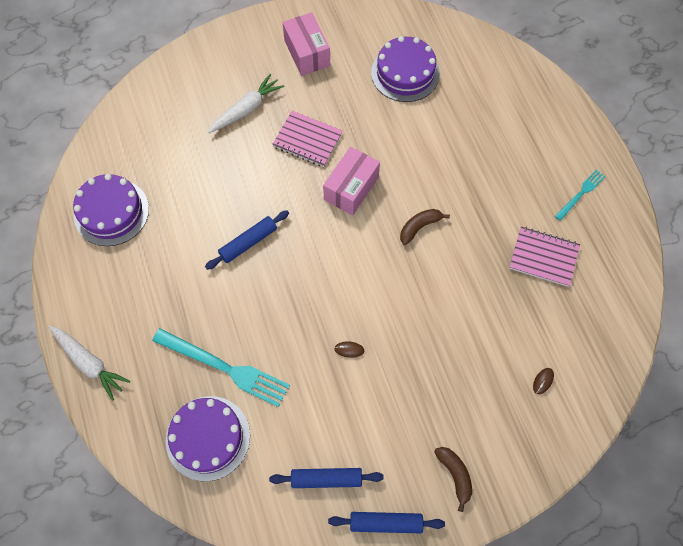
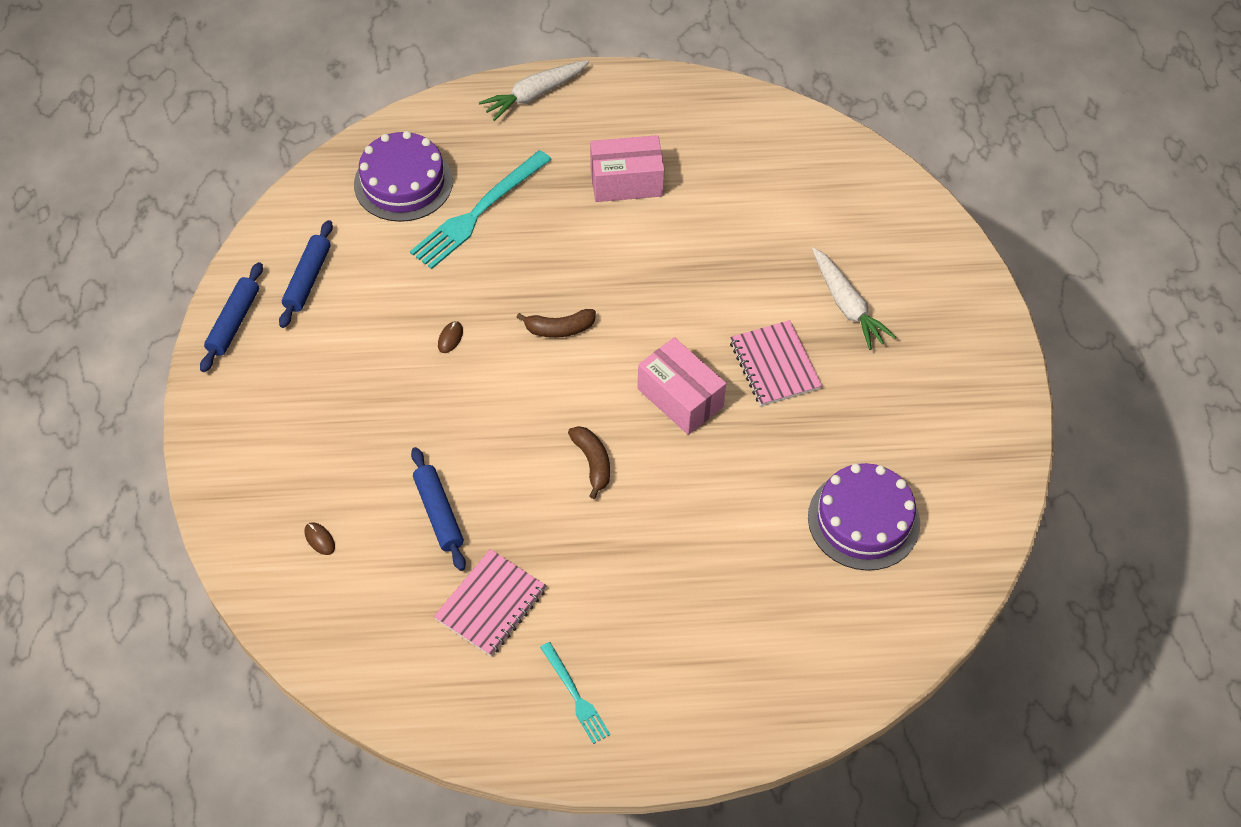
camera: 105 degrees right, 10 degrees down
(111, 212) = (726, 139): purple cake -> none
(248, 242) = (636, 266): blue rolling pin -> blue rolling pin (439, 513)
(307, 53) = (931, 399): pink box -> pink box (626, 182)
(307, 140) = (774, 365): pink notebook -> pink notebook turned 60 degrees counterclockwise
(455, 475) = (252, 405): brown banana -> brown banana (559, 329)

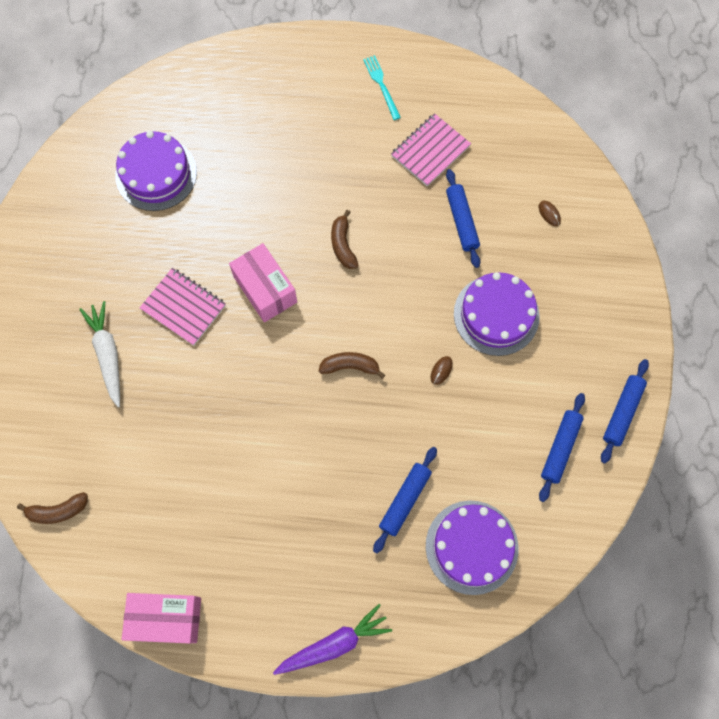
camera: 170 degrees left, 15 degrees up
(387, 406) = (496, 315): none -> purple cake
(478, 212) = (405, 500): turquoise fork -> blue rolling pin
(534, 95) = (334, 643): white carrot -> purple carrot
(626, 182) = (265, 516): pink box -> pink box (166, 618)
(774, 365) = (183, 307): pink notebook -> pink notebook turned 45 degrees counterclockwise
(844, 161) = (58, 511): none -> brown banana

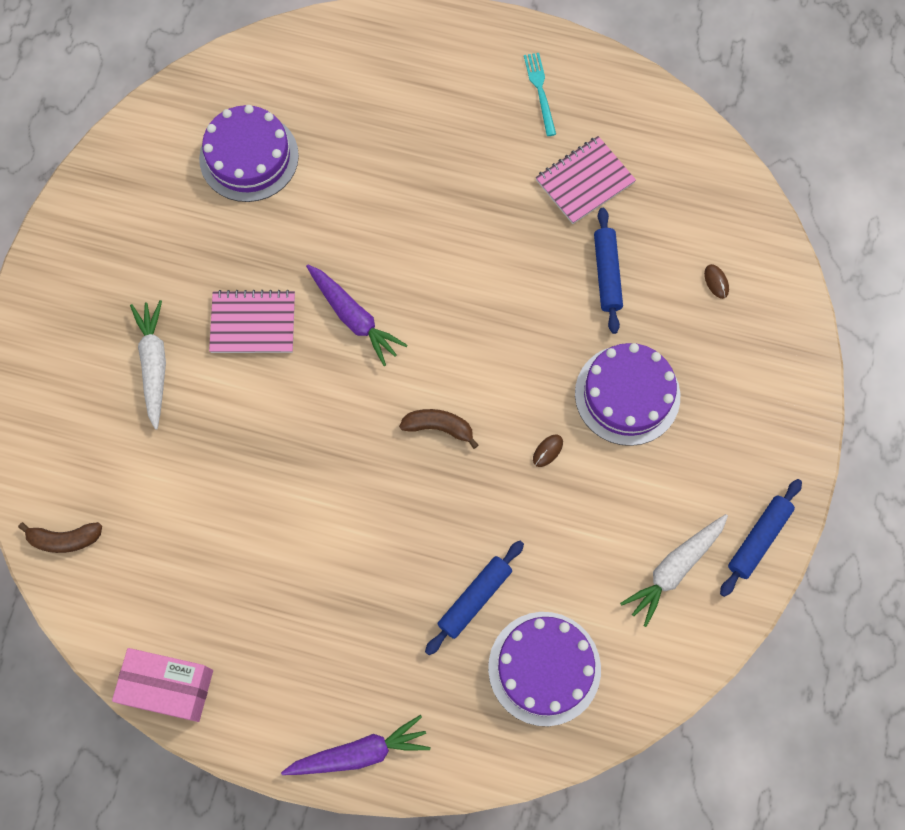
camera: 10 degrees right, 0 degrees up
(183, 307) = (253, 323): pink notebook -> pink notebook turned 45 degrees counterclockwise
(265, 289) = (354, 318): pink box -> purple carrot
(343, 245) = (457, 279): brown banana -> none
(560, 448) = (674, 569): blue rolling pin -> white carrot

